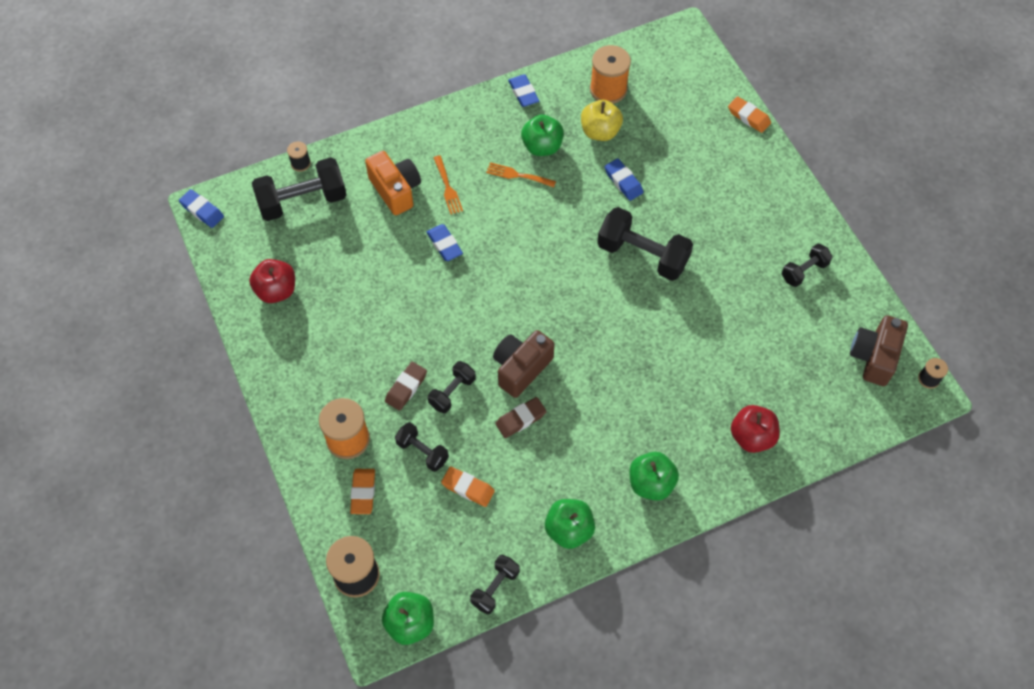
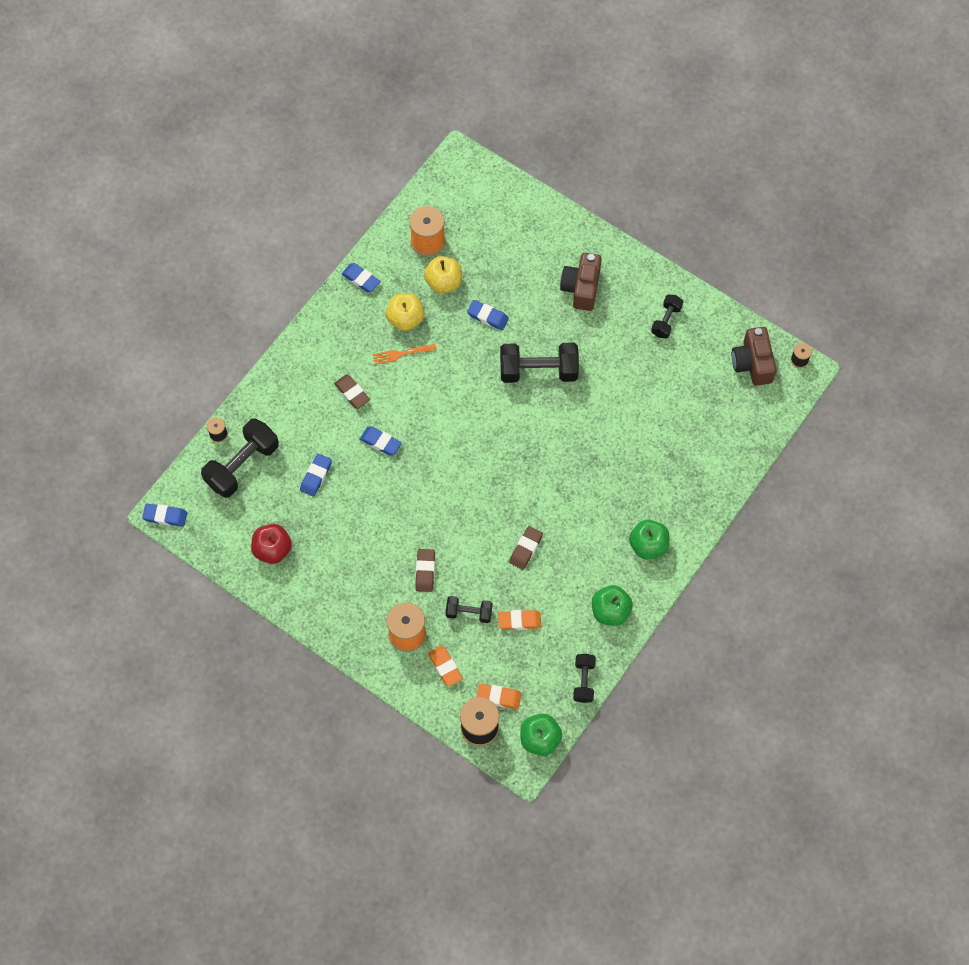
camera: 30 degrees left, 5 degrees up
(363, 245) = (316, 476): none -> blue eraser
(396, 190) = (312, 417): orange camera -> none
(447, 187) = (352, 393): orange fork -> brown eraser
(452, 392) = (462, 556): black dumbbell -> none
(521, 368) = (502, 510): brown camera -> brown camera (581, 288)
(542, 147) = (405, 319): green apple -> yellow apple
(748, 117) = (552, 210): orange eraser -> orange eraser (498, 697)
(751, 437) = (699, 472): red apple -> none

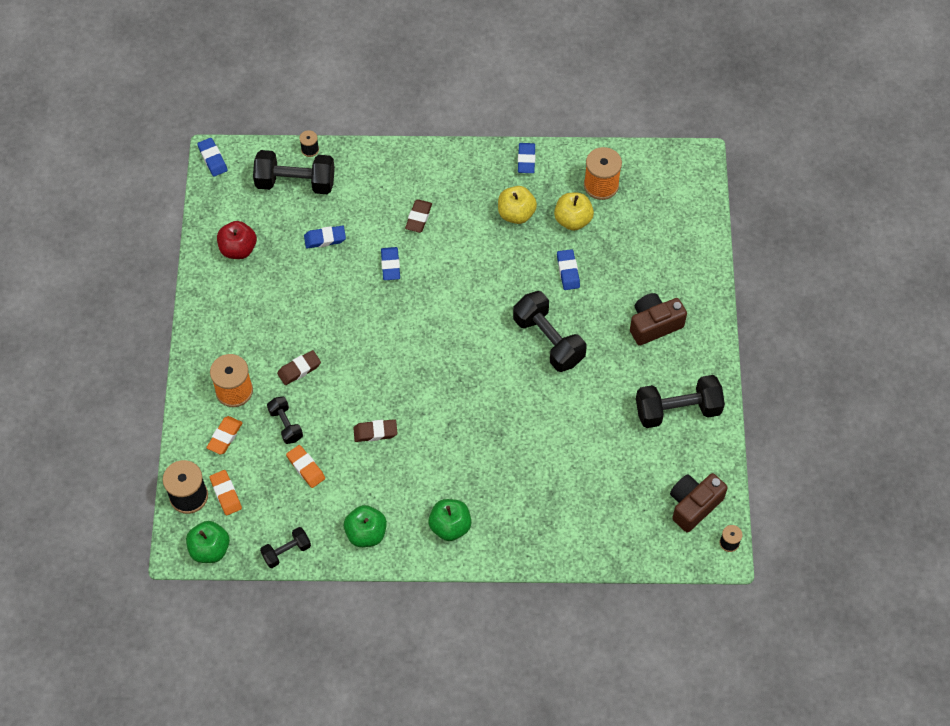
camera: 55 degrees right, 5 degrees down
(401, 354) = (482, 230): orange fork -> none
(666, 321) = (677, 410): black dumbbell -> black dumbbell, size x1.81

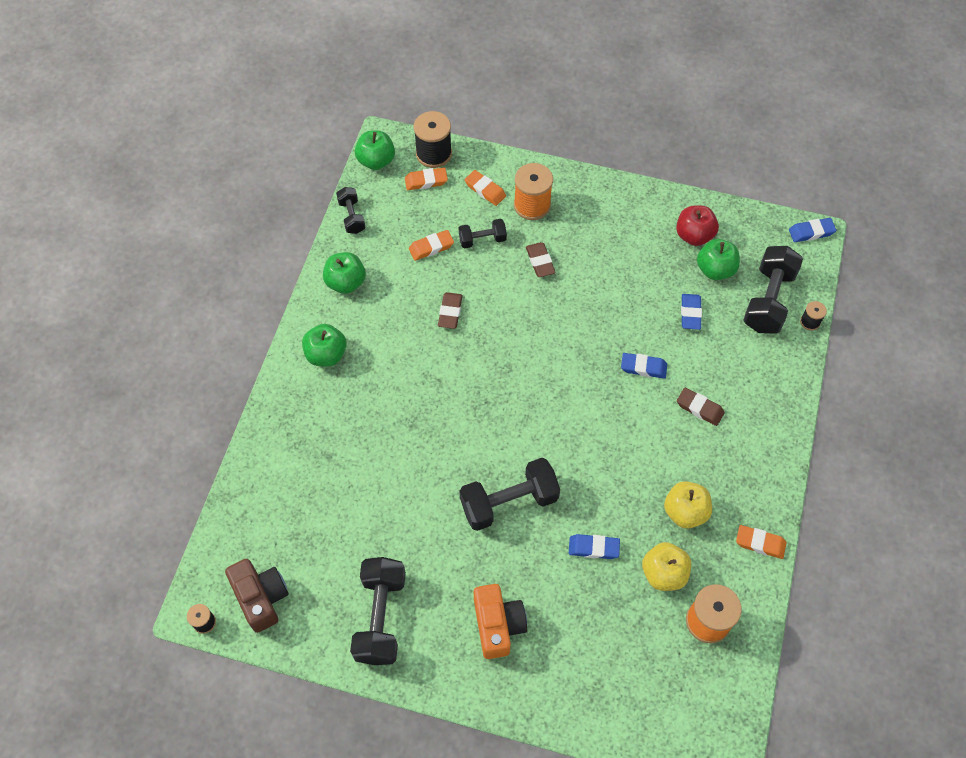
camera: 105 degrees right, 0 degrees up
(272, 227) = (715, 269): none -> green apple
(526, 160) = (760, 543): blue eraser -> orange eraser
(654, 325) = (498, 625): brown camera -> orange camera

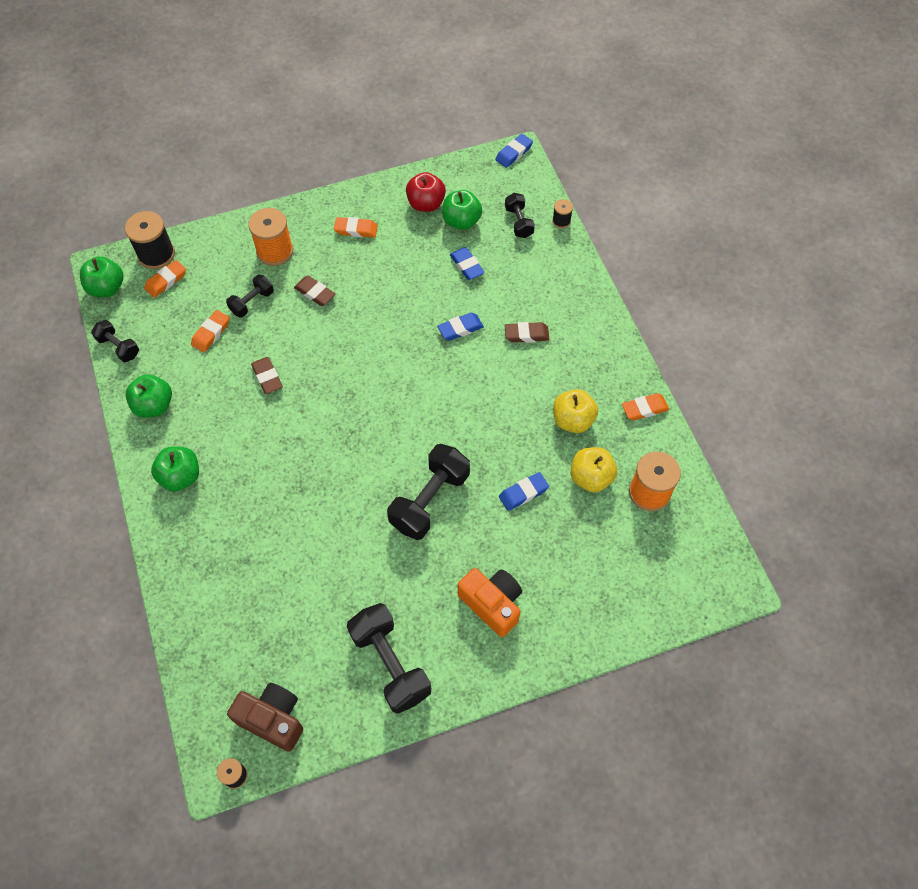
camera: 35 degrees left, 0 degrees up
(485, 190) = (225, 260): orange eraser -> orange eraser (356, 230)
(768, 300) = (518, 222): black dumbbell -> black dumbbell, size x0.55

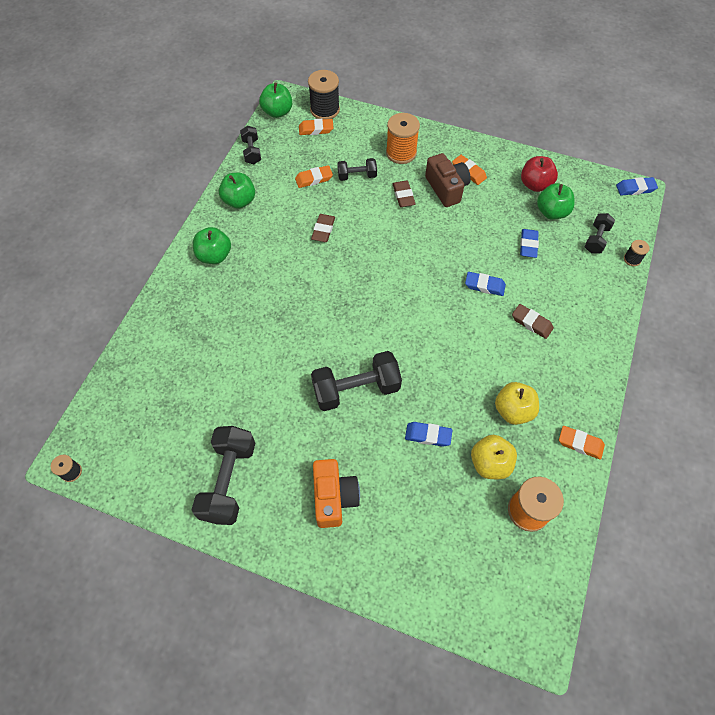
camera: 40 degrees right, 0 degrees up
(272, 719) = (125, 454): brown camera -> brown camera (446, 188)

